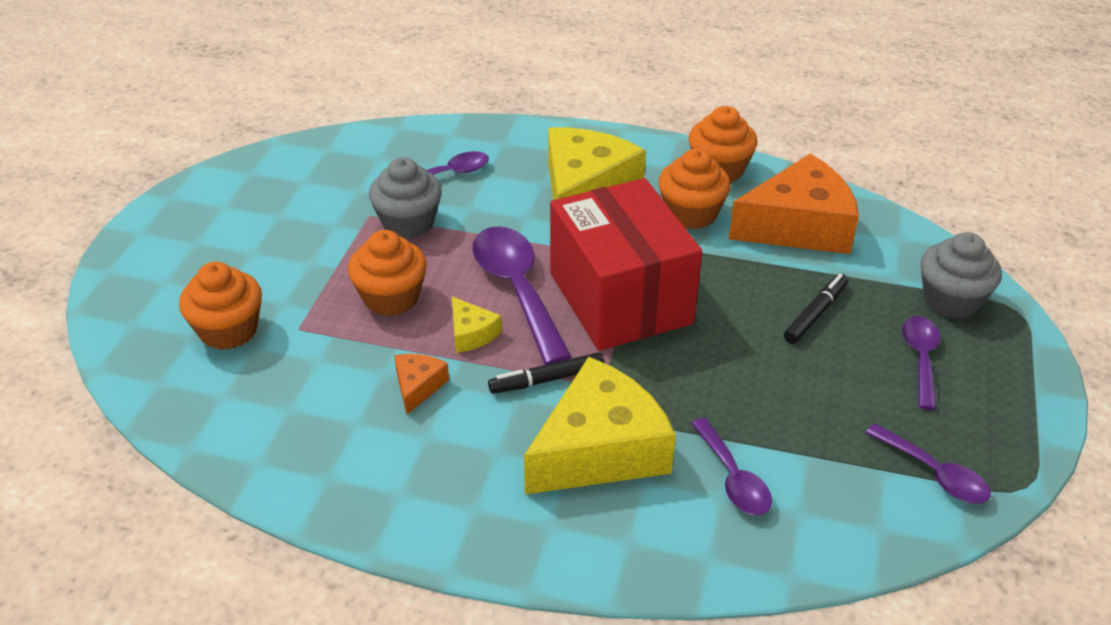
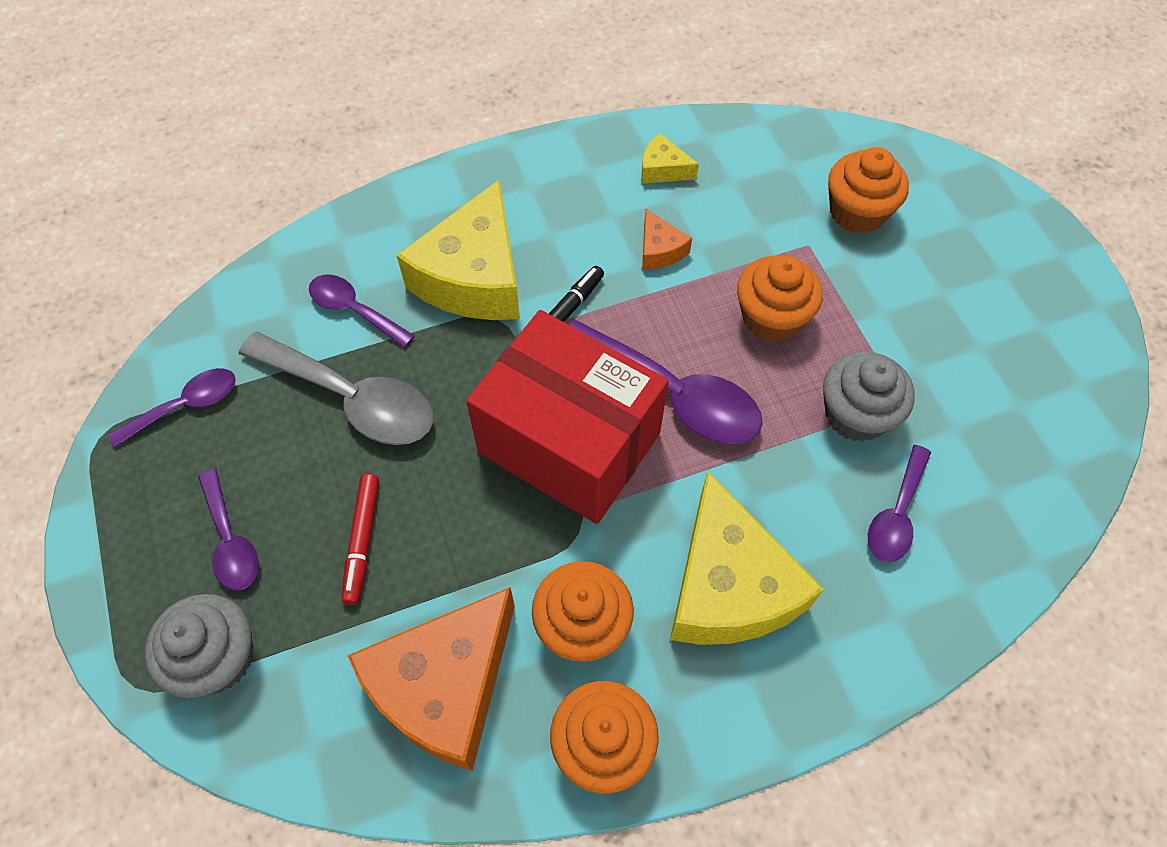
camera: 145 degrees right, 20 degrees up
(471, 334) = (667, 322): yellow cheese -> yellow cheese (663, 169)
(775, 407) = (351, 398): none -> grey spoon
(815, 314) = (362, 541): black marker -> red marker
(934, 473) = (185, 406): purple spoon -> purple spoon turned 135 degrees clockwise

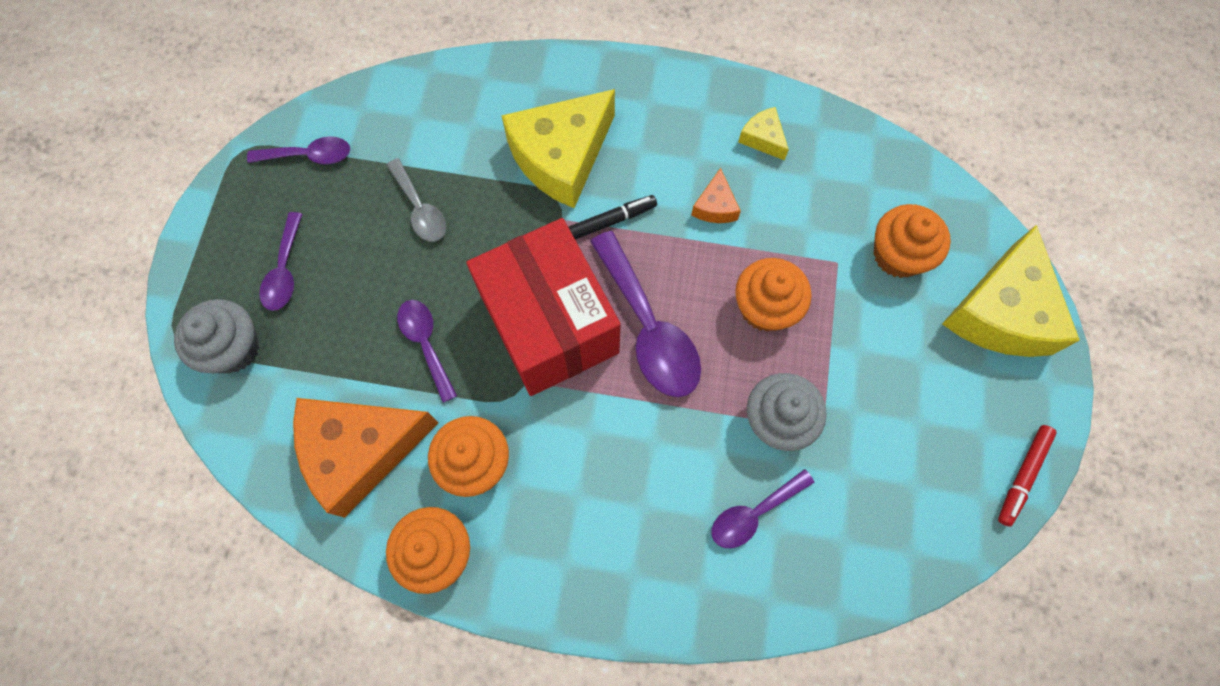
camera: 30 degrees right, 10 degrees up
(351, 398) = (420, 209): grey spoon -> grey spoon, size x0.58
(355, 310) = (461, 140): purple spoon -> purple spoon (426, 344)
(362, 541) = (367, 318): red marker -> red marker (1022, 476)
(728, 586) = (593, 494): yellow cheese -> yellow cheese (1001, 312)

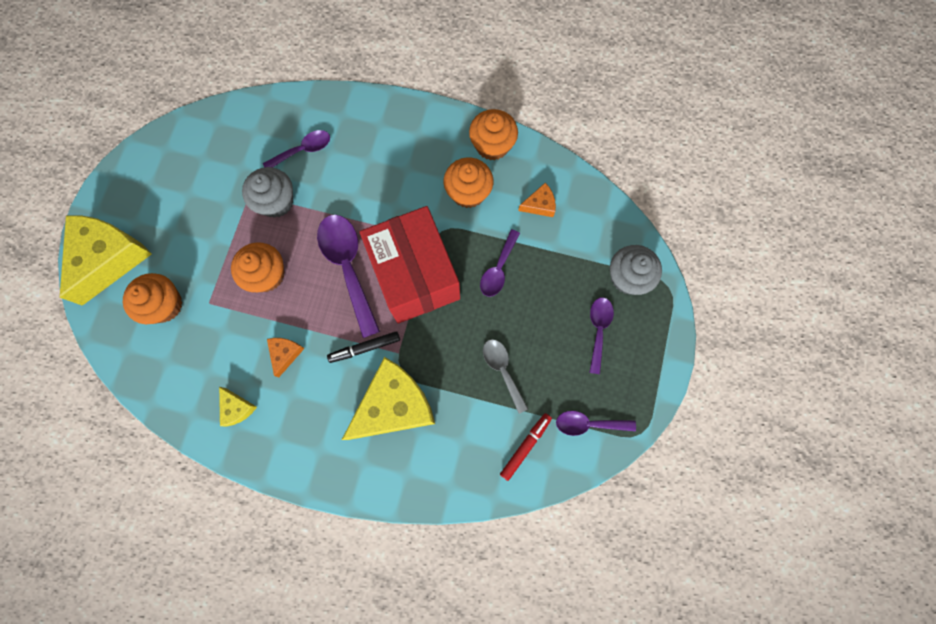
camera: 175 degrees left, 5 degrees up
(360, 451) = (539, 205): orange cheese -> orange cheese, size x0.44
(426, 344) = (498, 269): purple spoon -> purple spoon turned 45 degrees clockwise
(1022, 476) = (136, 157): red marker -> red marker (525, 446)

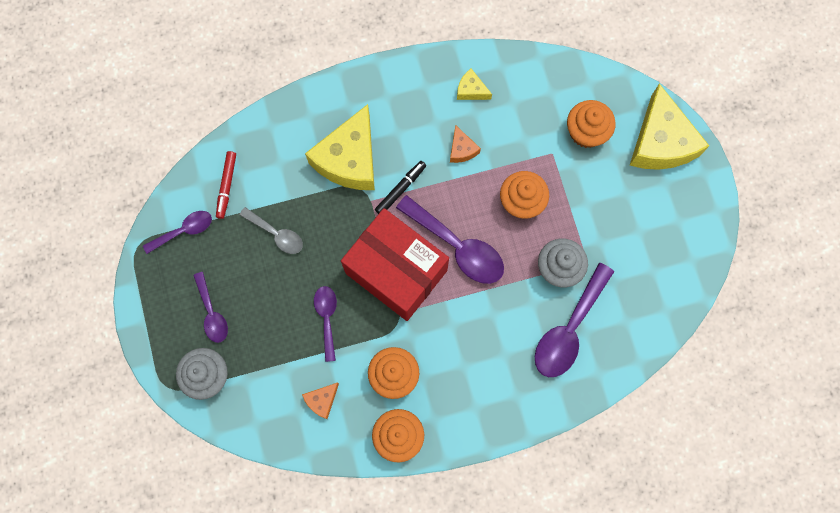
camera: 150 degrees right, 0 degrees up
(303, 150) = (569, 329): purple spoon -> purple spoon, size x1.72

